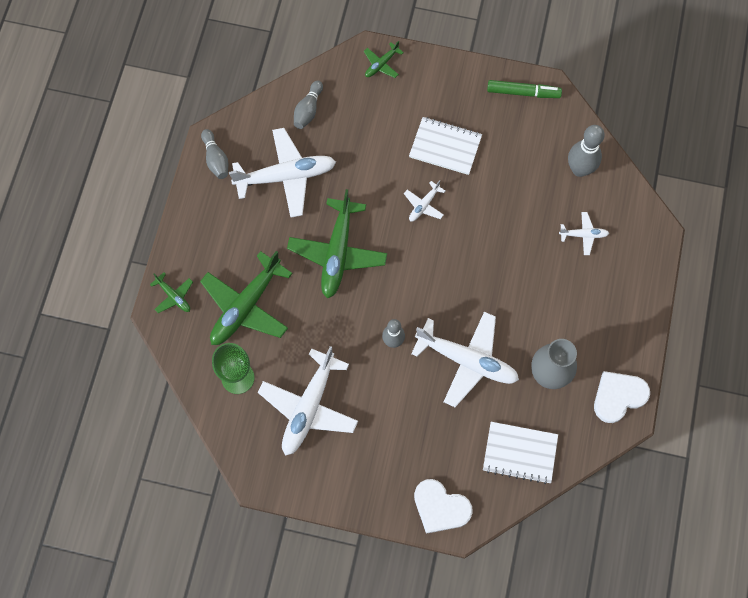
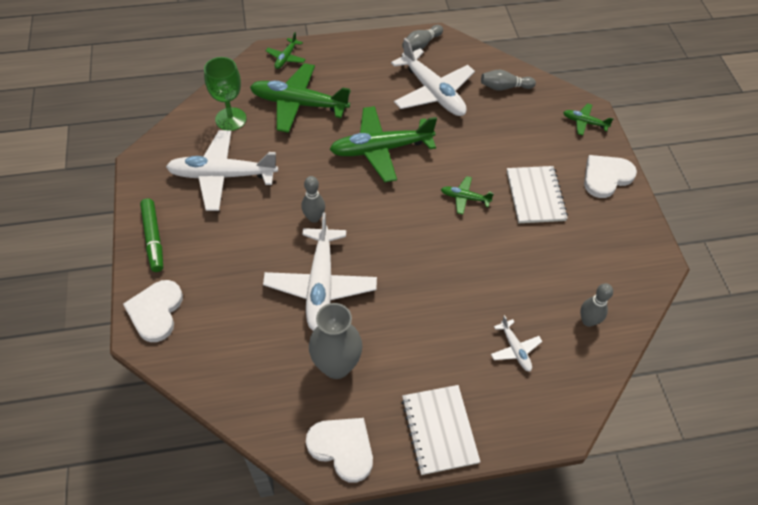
camera: 65 degrees right, 15 degrees down
(424, 205) = (464, 198): white plane -> green plane
(449, 80) = (606, 177): none -> white heart
(520, 453) = (238, 366): white notebook -> white notebook (439, 430)
(523, 92) = (638, 241): green marker -> green marker (153, 238)
(579, 169) = (588, 321): grey bowling pin -> grey bowling pin, size x0.66

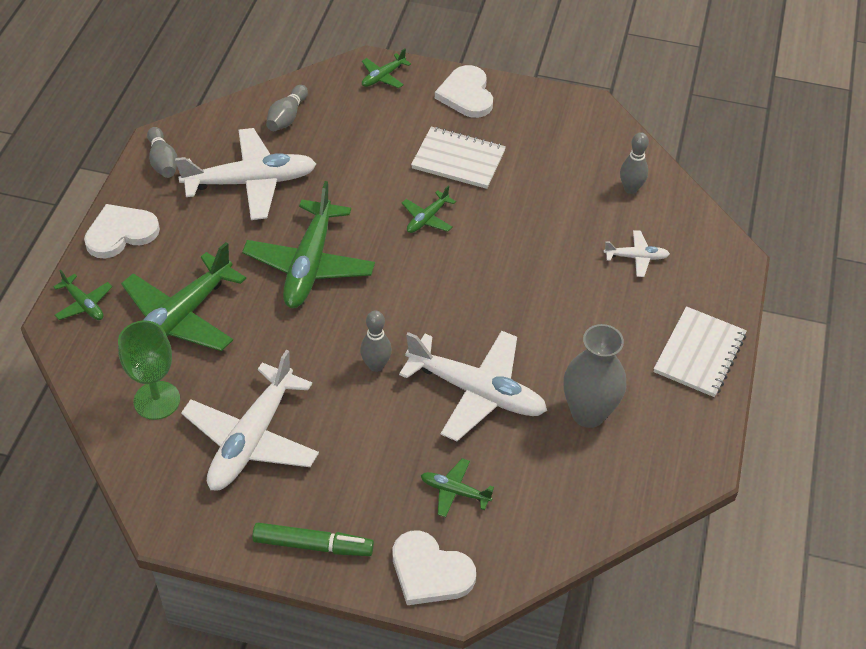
camera: 65 degrees left, 5 degrees down
(227, 302) = (454, 491): none -> green plane
(342, 448) = (687, 442): white heart -> white heart (121, 233)
(439, 430) = (699, 353): white notebook -> white notebook turned 75 degrees counterclockwise

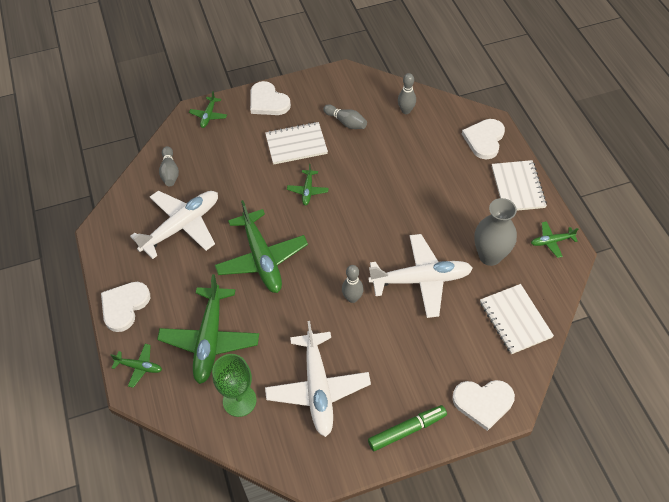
camera: 30 degrees left, 5 degrees up
(163, 161) = (113, 243): grey bowling pin -> grey bowling pin (346, 122)
(454, 491) = (457, 346): green plane -> green plane (551, 241)
(554, 504) = (515, 320): none -> white notebook
(636, 257) = (441, 150): white plane -> none
(705, 274) = (484, 139): none -> white heart

